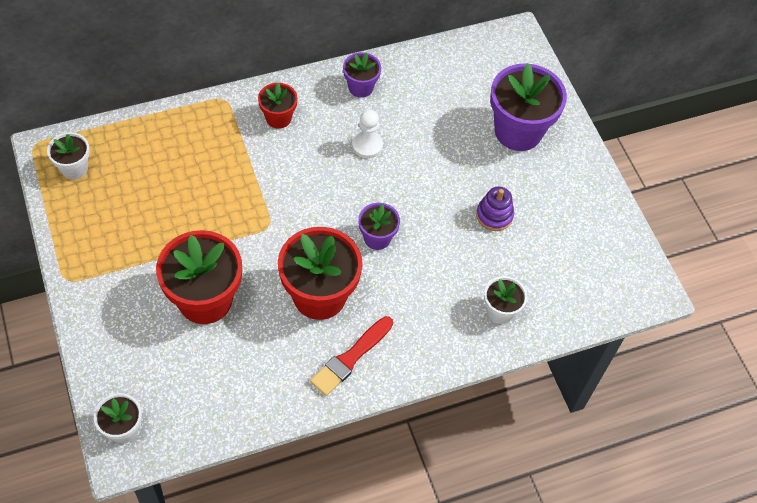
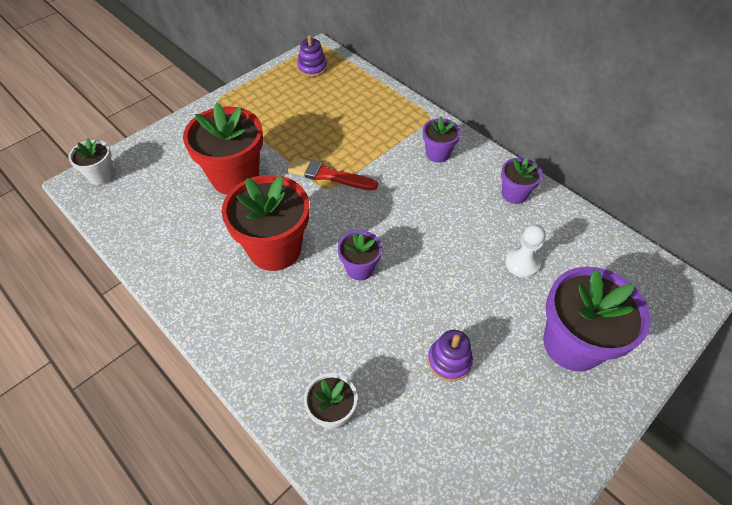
camera: 70 degrees right, 5 degrees down
(74, 168) = (312, 68): white flower pot -> purple stacking toy
(278, 118) = (438, 154): red flower pot -> purple flower pot
(350, 358) = (220, 297): red brush -> red brush (328, 175)
(367, 145) = (455, 222): white pawn -> white pawn (522, 263)

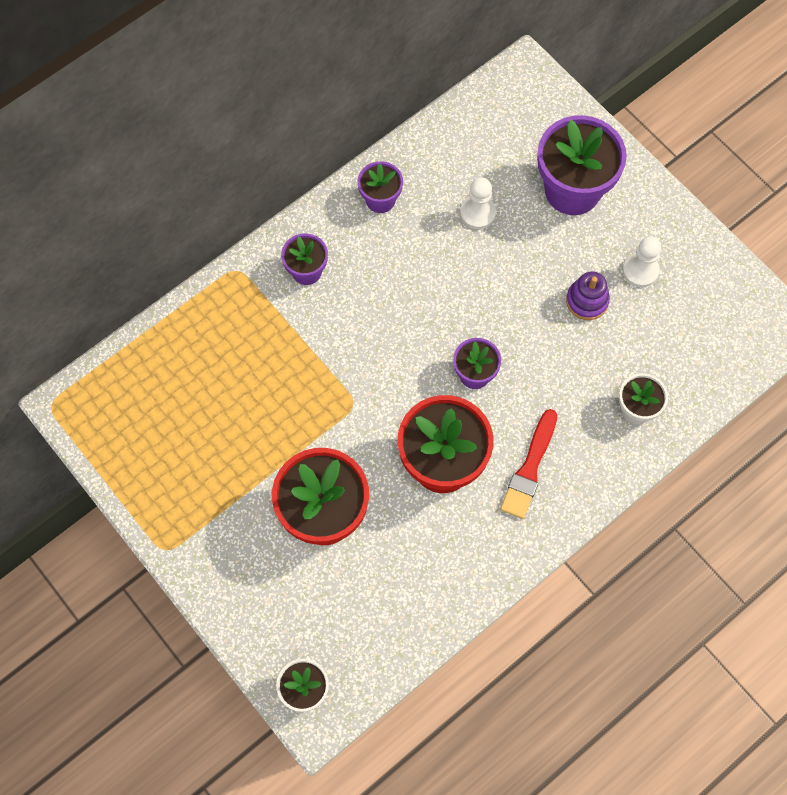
camera: 85 degrees left, 15 degrees up
(312, 68) = (110, 416): purple stacking toy -> none
(328, 175) = (331, 402): red brush -> red brush (529, 468)
(495, 415) = (640, 270): none -> white pawn

